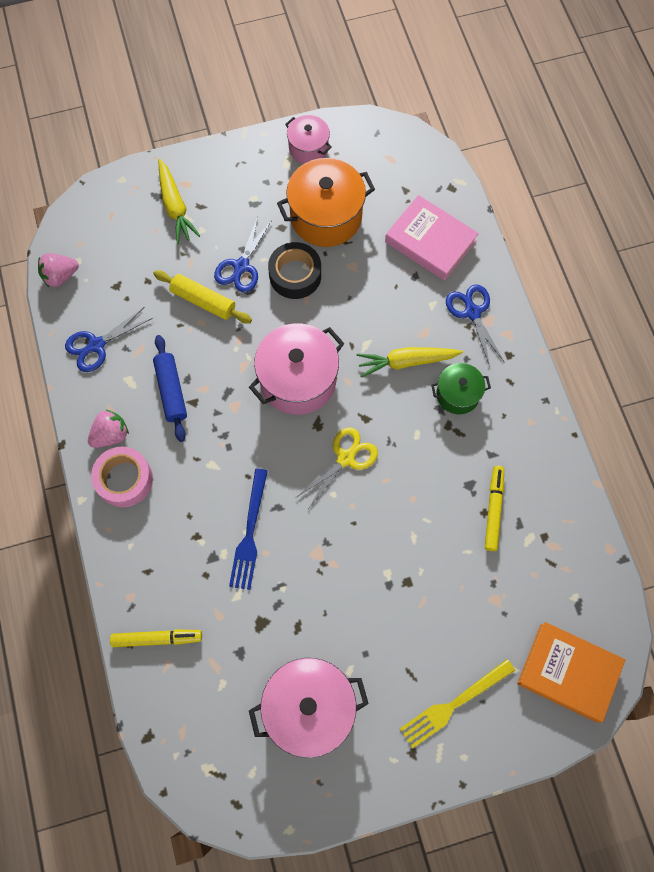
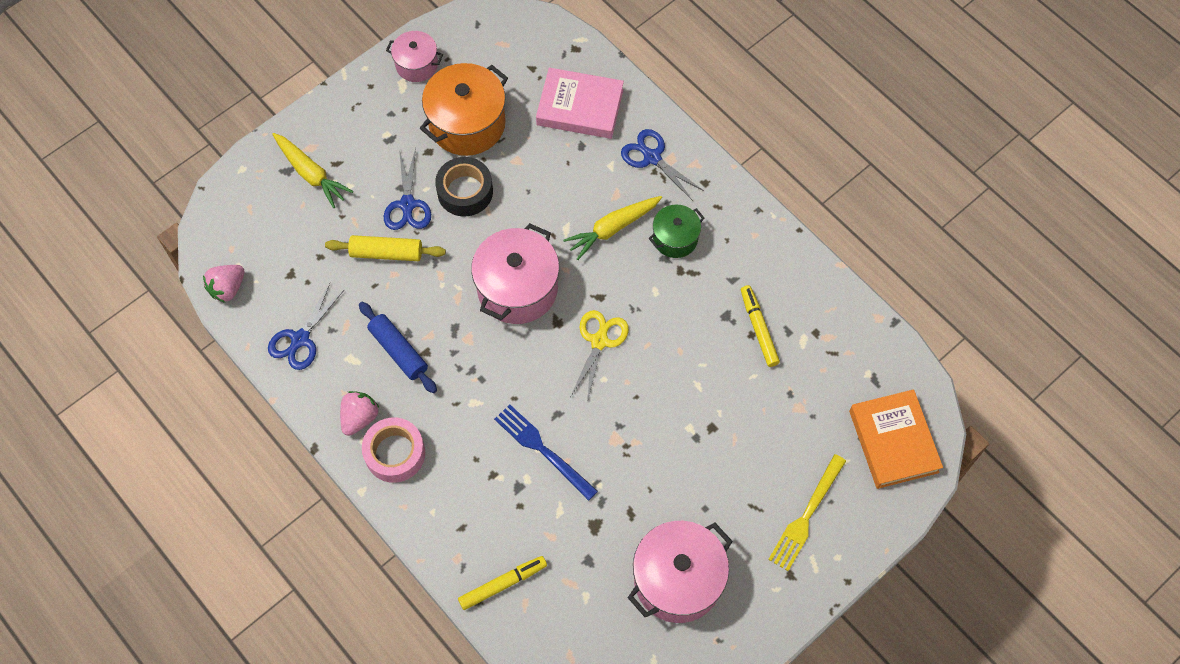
camera: 25 degrees left, 5 degrees down
(249, 533) = (542, 449): blue fork -> blue fork turned 150 degrees clockwise
(568, 672) = (893, 441): orange book -> orange book turned 75 degrees clockwise

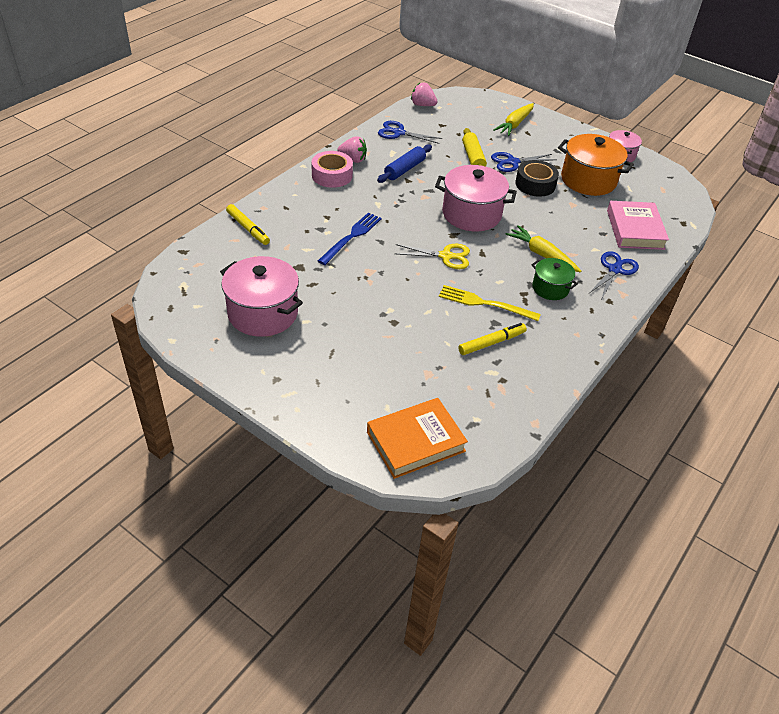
camera: 75 degrees right, 20 degrees down
(806, 516) = (330, 385): yellow fork -> yellow fork (484, 303)

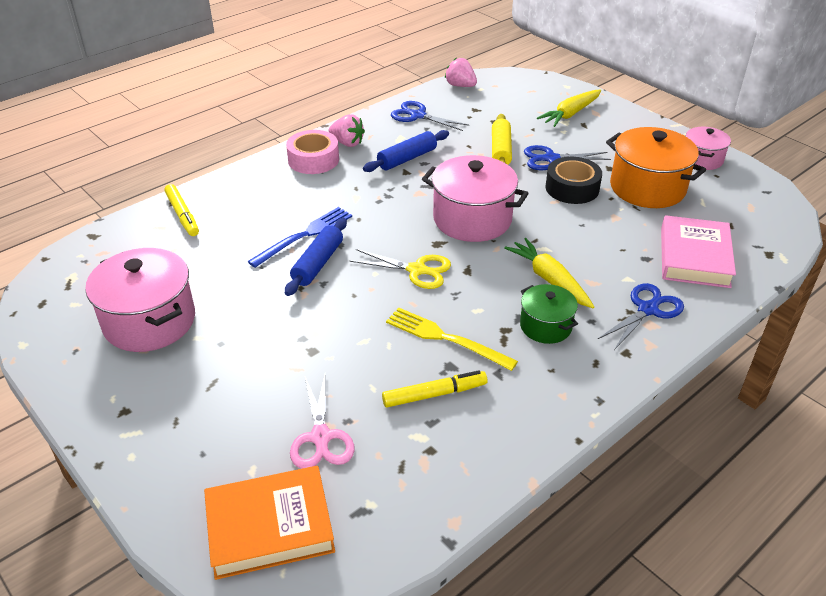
camera: 15 degrees right, 5 degrees down
(370, 258) = (317, 263): none -> blue rolling pin
(425, 380) = (321, 437): none -> pink scissors

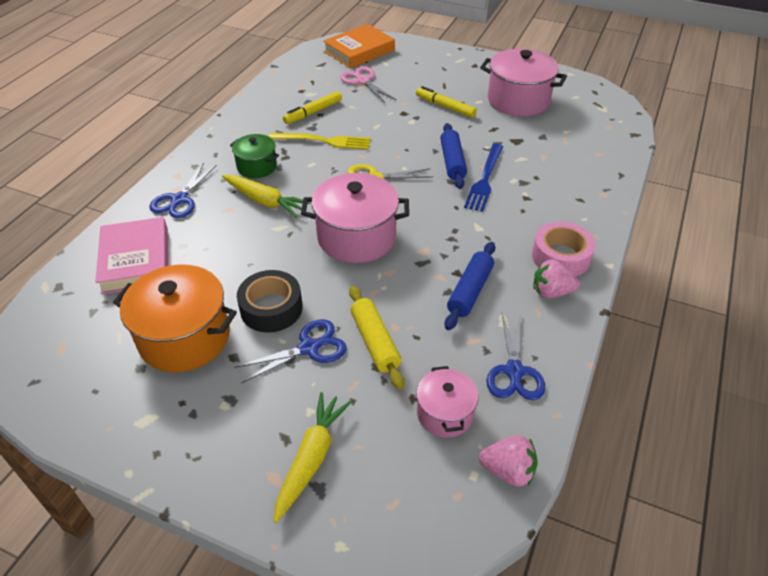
camera: 155 degrees right, 5 degrees up
(182, 215) = (597, 167): yellow marker -> yellow marker (445, 107)
(418, 116) = (514, 371): blue scissors -> blue scissors turned 90 degrees clockwise
(702, 159) = (110, 417): pink pot -> pink pot (445, 413)

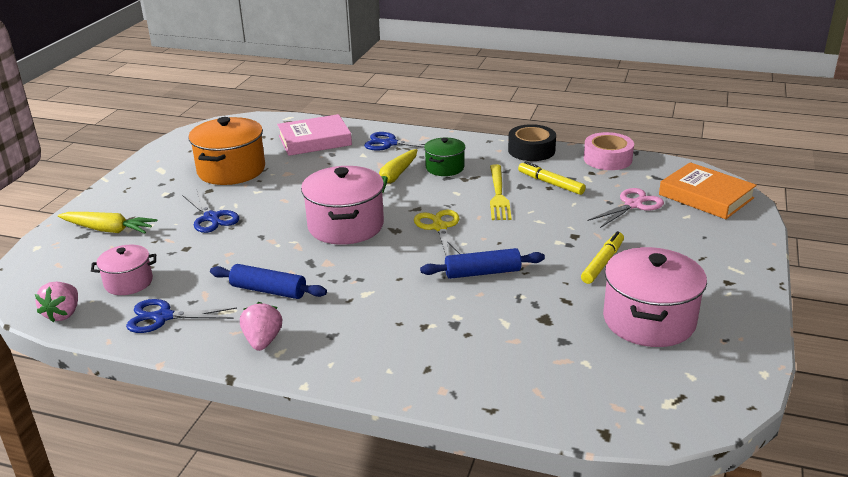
camera: 85 degrees right, 15 degrees down
(271, 308) = (257, 198): black tape -> black tape (531, 150)
(375, 342) = (212, 245): yellow rolling pin -> none
(484, 179) = (453, 295): blue fork -> none
(560, 257) = (318, 349): pink tape -> pink tape (607, 159)

